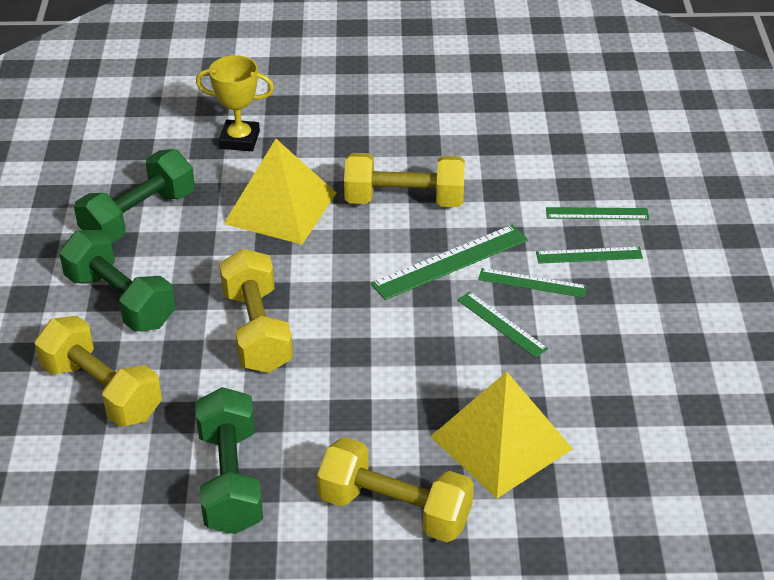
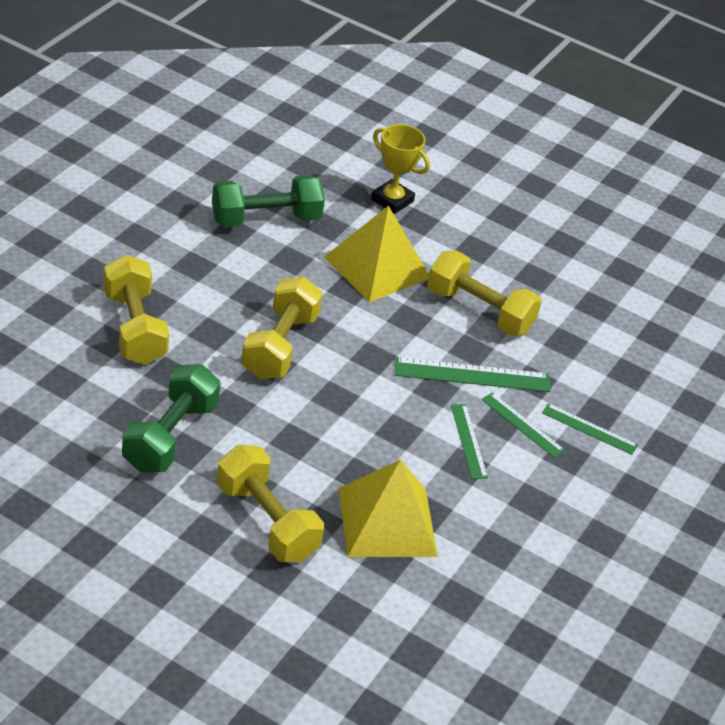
camera: 25 degrees right, 0 degrees up
(120, 300) = (201, 273): green dumbbell -> none
(597, 214) = (628, 402): green ruler -> none

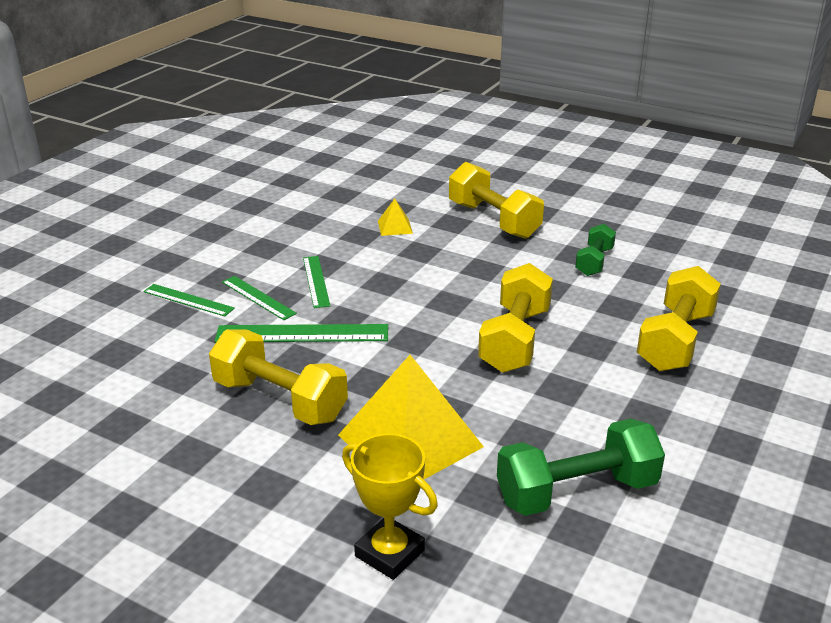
camera: 175 degrees left, 10 degrees down
(134, 328) = (675, 341): yellow dumbbell -> yellow dumbbell turned 45 degrees clockwise
(170, 436) = (594, 262): green dumbbell -> green dumbbell, size x0.58
(387, 522) = (395, 227): yellow pyramid -> yellow pyramid, size x0.42

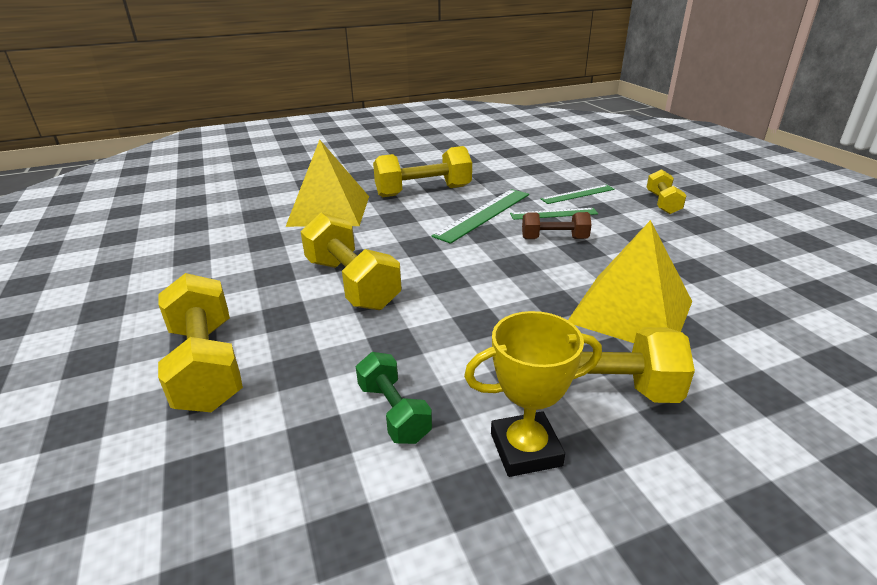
camera: 130 degrees right, 0 degrees up
(172, 253) = (662, 203): none -> yellow dumbbell
(316, 281) = (554, 239): green ruler -> brown dumbbell
(390, 553) = (277, 184): yellow trophy -> yellow trophy (525, 449)
(395, 227) = (630, 311): yellow pyramid -> yellow pyramid, size x2.37
(576, 492) = (206, 235): green dumbbell -> none

